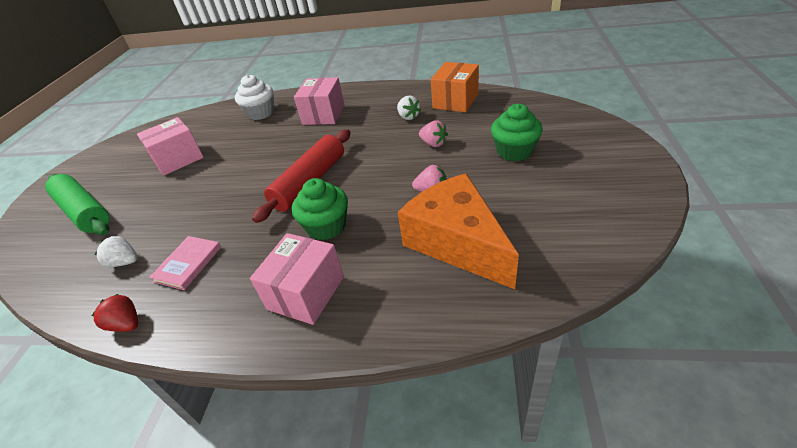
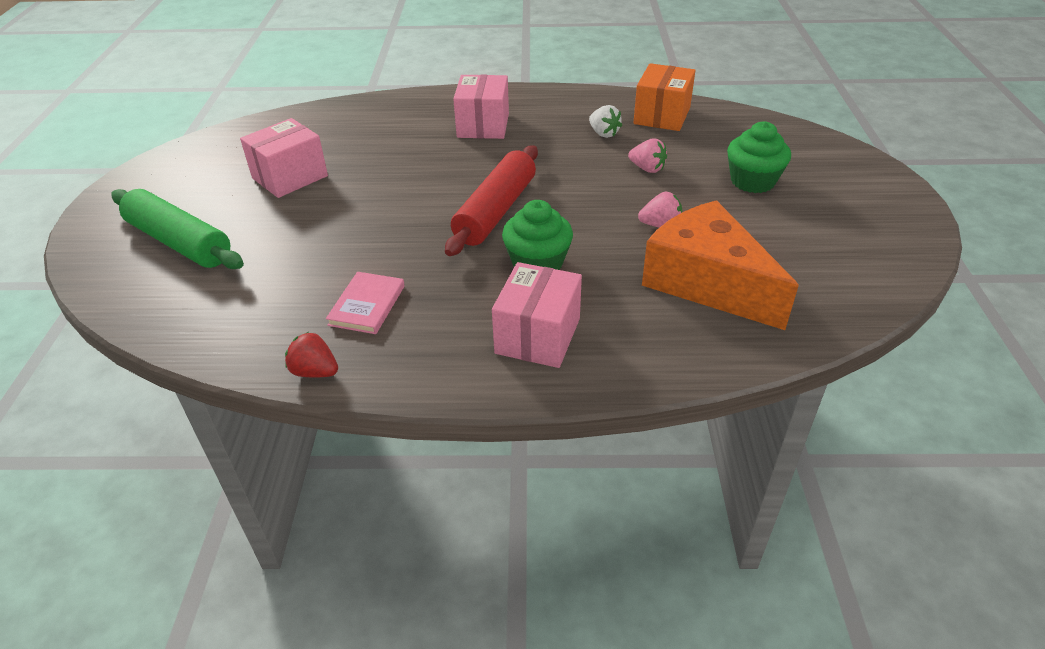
camera: 10 degrees left, 0 degrees up
(125, 262) = (275, 303): white strawberry -> none
(260, 113) = (388, 119): white cupcake -> none

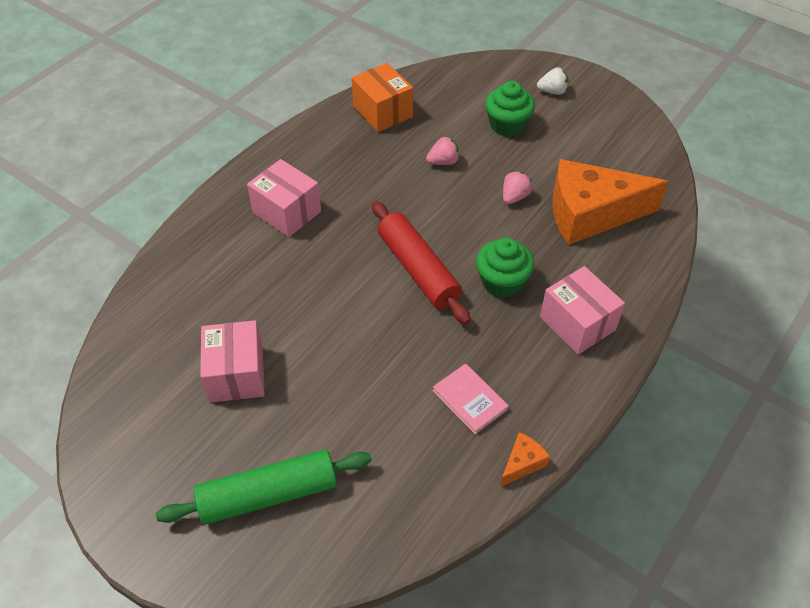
camera: 55 degrees left, 10 degrees up
(315, 372) = (522, 463): red strawberry -> orange cheese
(603, 133) = (374, 155): white strawberry -> white strawberry (552, 91)

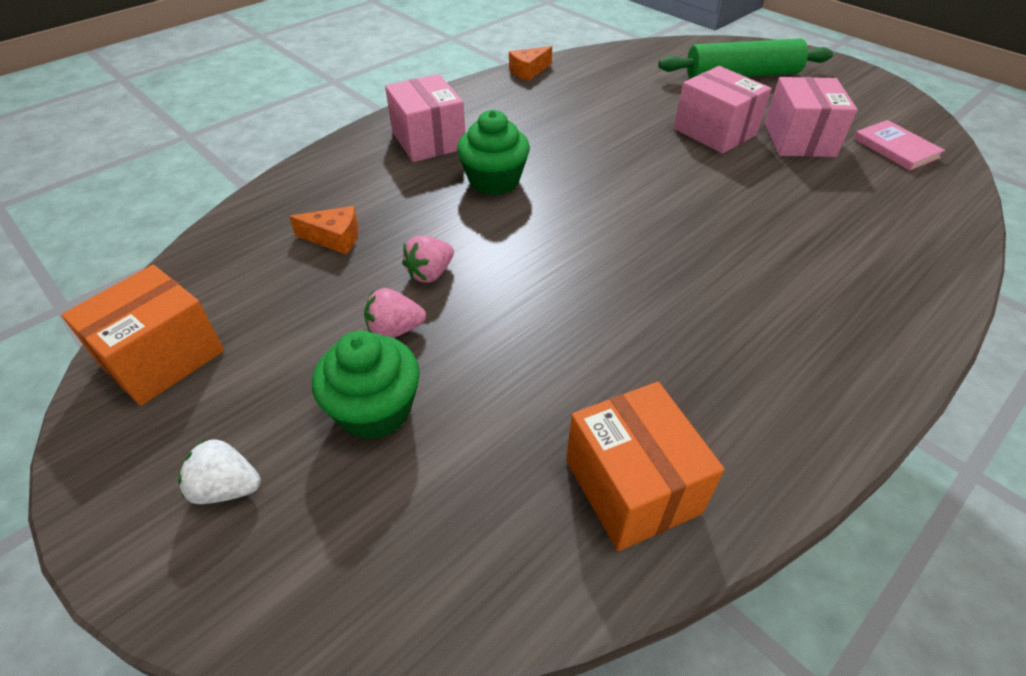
camera: 170 degrees left, 5 degrees down
(287, 212) = (793, 294): pink box -> pink box (714, 132)
(418, 269) = (595, 203): red rolling pin -> none
(443, 162) = (526, 346): pink strawberry -> pink strawberry (395, 330)
(470, 400) = (561, 104): pink book -> pink book (895, 148)
(590, 214) = (335, 238): orange cheese -> orange cheese, size x0.41
(629, 133) = (162, 357): none -> orange box

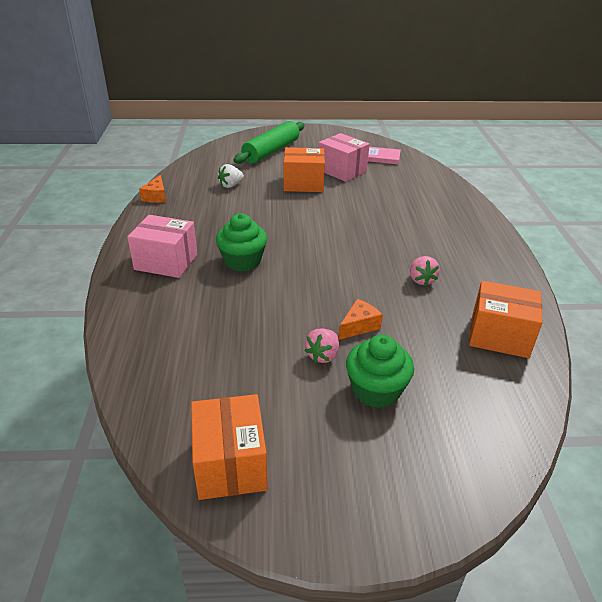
camera: 50 degrees left, 10 degrees down
(227, 488) = (377, 474): white strawberry -> white strawberry (231, 185)
(335, 238) = (210, 341): orange cheese -> orange cheese (359, 326)
(430, 273) = (292, 321): pink strawberry -> pink strawberry (421, 280)
(714, 132) = (303, 184): pink box -> orange box

